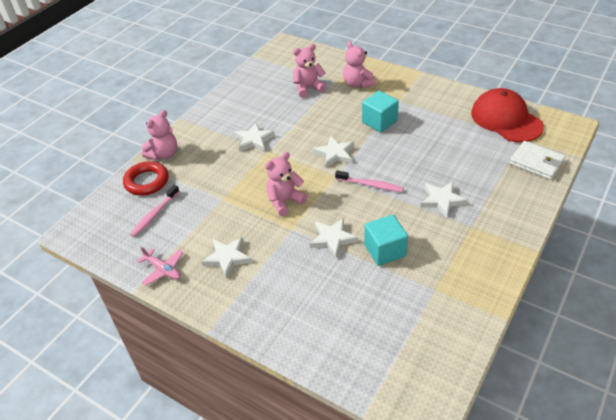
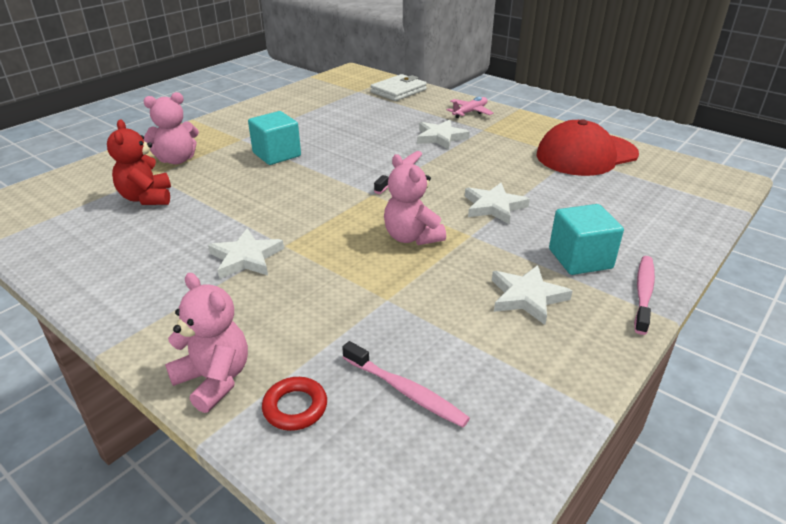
camera: 85 degrees left, 10 degrees down
(146, 181) = (295, 407): red ring -> red ring, size x0.62
(163, 270) = (556, 375): pink plane -> pink plane (470, 112)
(235, 317) = (643, 293): none -> pink toothbrush
(308, 88) = (147, 198): pink teddy bear -> red teddy bear
(335, 154) = (325, 190): white star -> none
(385, 250) = (516, 176): turquoise cube -> turquoise cube (580, 259)
(506, 119) = (323, 92): red cap -> red cap (586, 154)

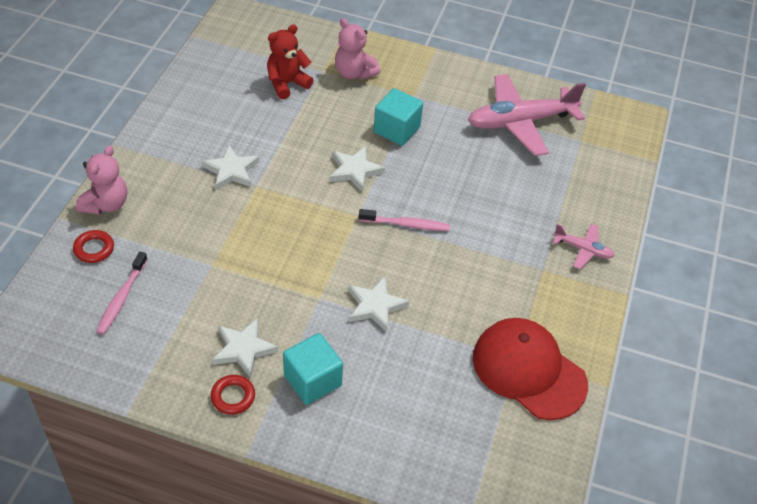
camera: 65 degrees right, 15 degrees up
(318, 106) = (520, 122): none -> pink plane
(398, 91) = (604, 174): white wallet -> none
(412, 237) = (299, 259): pink teddy bear -> none
(440, 137) = (500, 237): white star -> white star (355, 171)
(596, 317) = (233, 397): none -> red ring
(643, 293) = (277, 429): pink toothbrush -> none

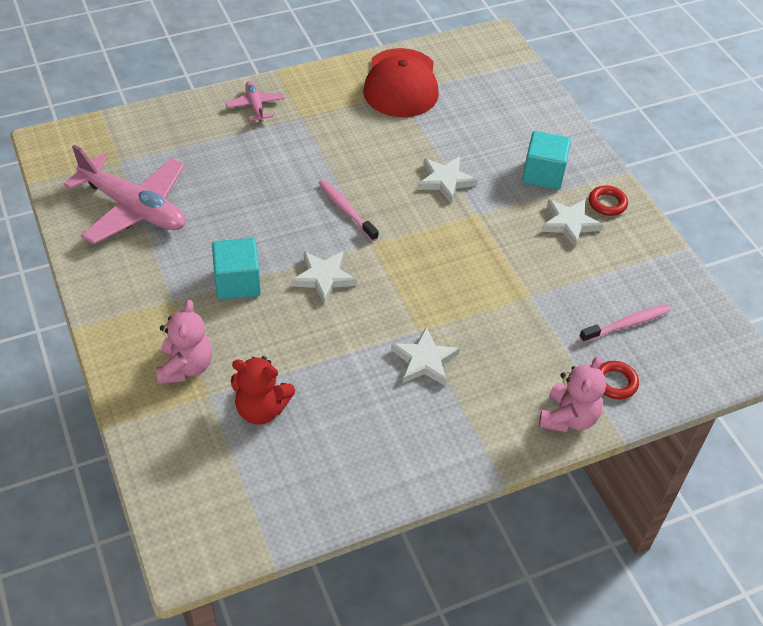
camera: 130 degrees left, 0 degrees up
(106, 204) = (568, 418): pink teddy bear -> pink teddy bear turned 135 degrees clockwise

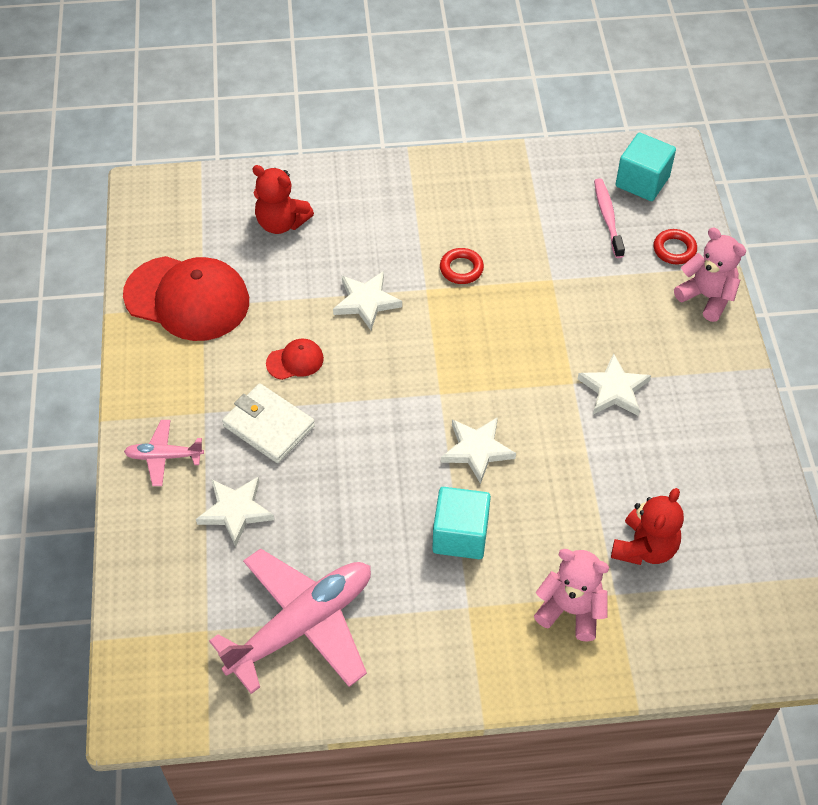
camera: 70 degrees left, 5 degrees up
(301, 152) = (268, 426): none -> white wallet
(346, 210) = (381, 404): pink toothbrush -> none
(368, 153) = (295, 361): none -> red cap
(501, 115) = (281, 223): none -> red teddy bear
(543, 174) = (387, 216): turquoise cube -> turquoise cube (642, 181)
(569, 224) = (465, 217): white star -> white star (235, 511)
(607, 203) = (446, 179): red ring -> red ring (461, 269)

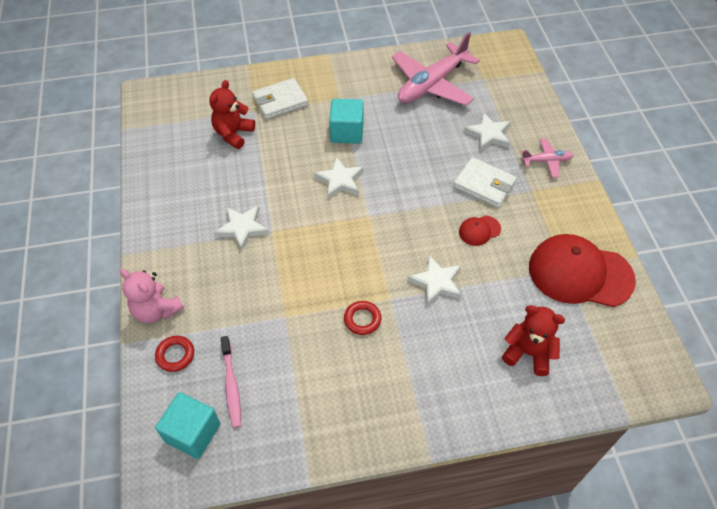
camera: 175 degrees right, 0 degrees up
(571, 610) = (280, 101): pink teddy bear -> white wallet

